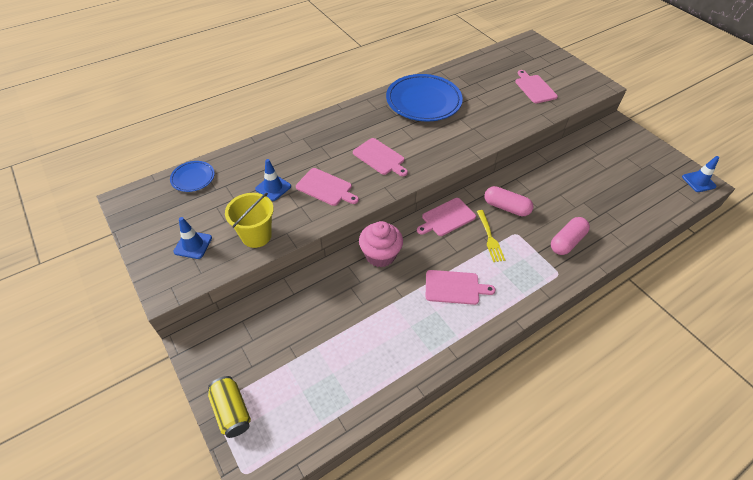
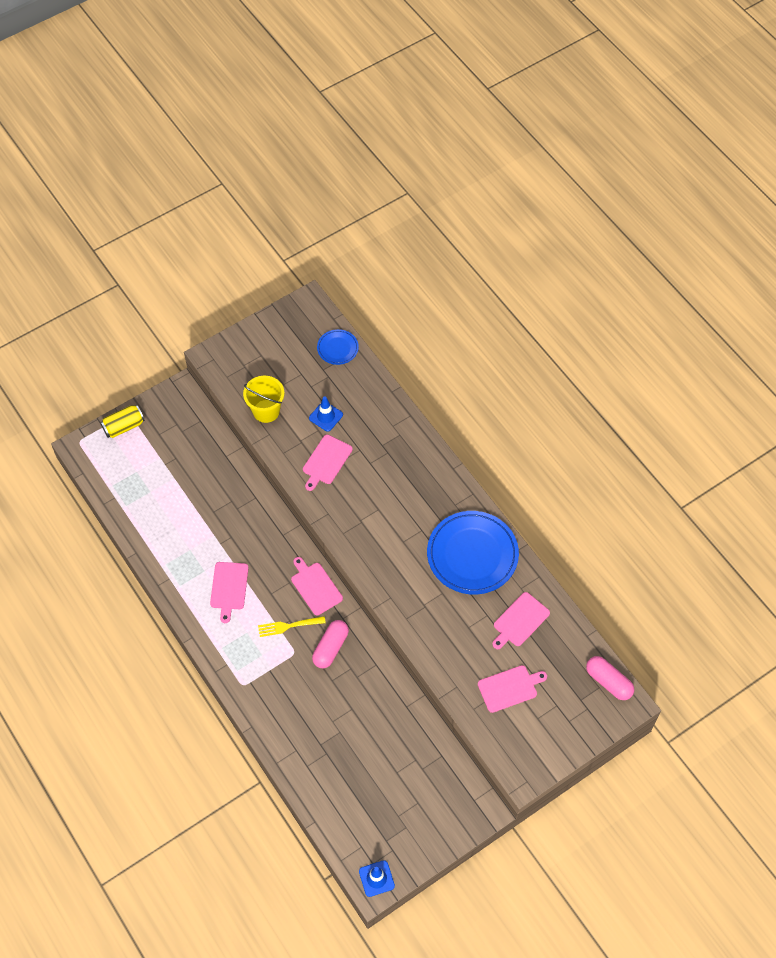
camera: 90 degrees right, 10 degrees up
(193, 245) = (256, 365): blue traffic cone -> none
(380, 157) = (371, 509): pink cutting board -> pink cutting board (519, 621)
(380, 255) = (267, 524): pink cupcake -> none
(566, 242) = (283, 701): pink capsule -> pink capsule (608, 681)

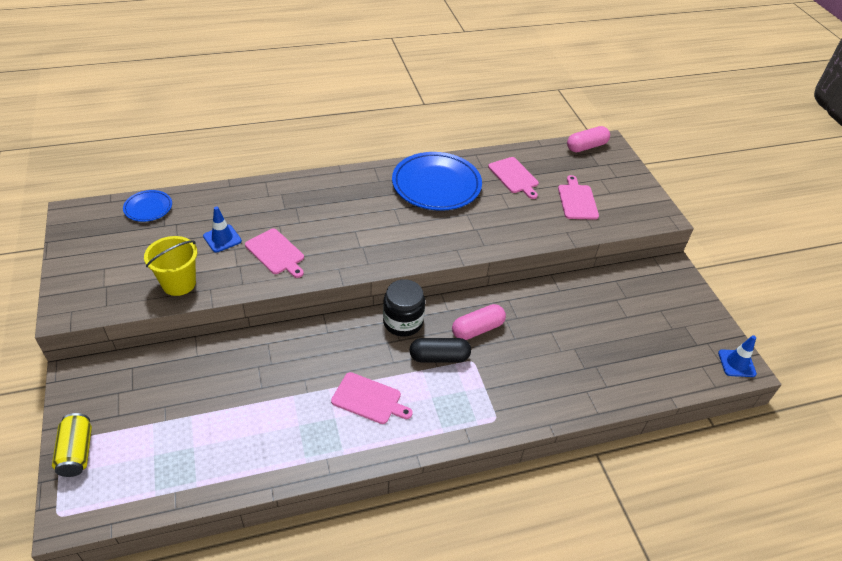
camera: 75 degrees left, 15 degrees down
(288, 626) = (439, 357): yellow fork -> black capsule
(315, 587) = (403, 322): pink cutting board -> black jar
(330, 647) = (477, 329): pink capsule -> pink capsule turned 75 degrees counterclockwise

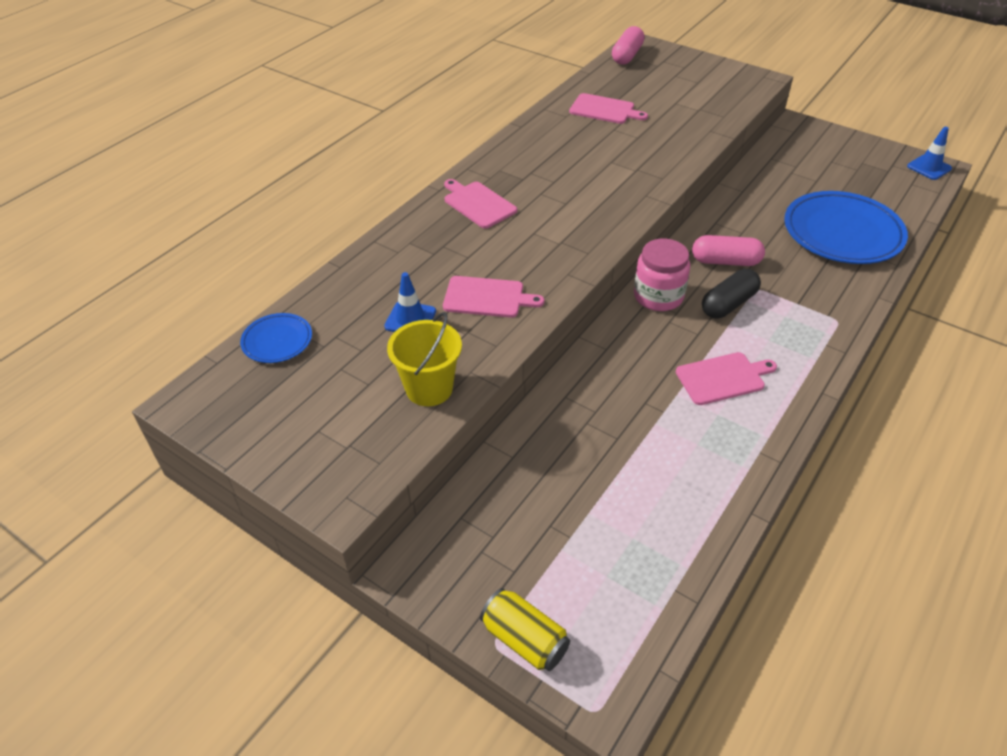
camera: 35 degrees left, 0 degrees up
(403, 322) = (658, 296): black jar -> pink jar
(436, 185) = (548, 152): blue plate -> blue plate (842, 233)
(477, 329) = (725, 261): pink capsule -> pink capsule turned 75 degrees clockwise
(577, 200) = (682, 101): pink cutting board -> pink cutting board (478, 204)

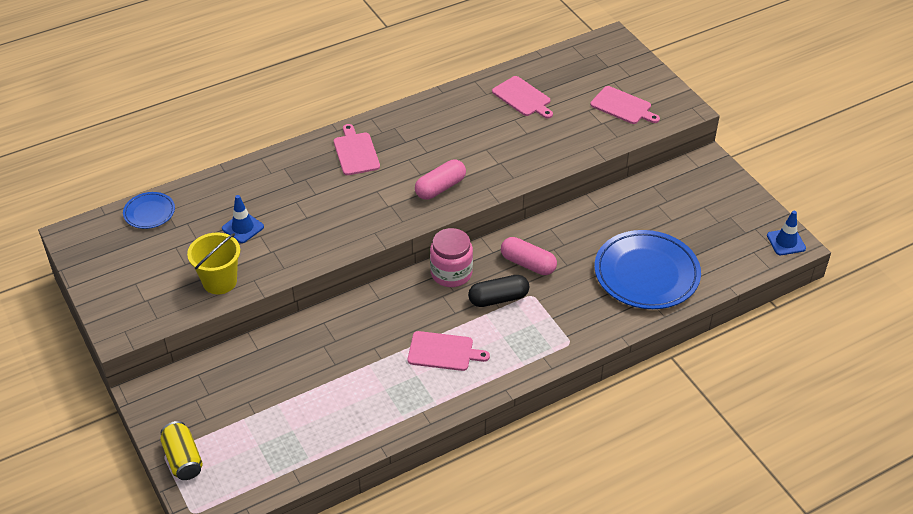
camera: 25 degrees right, 0 degrees up
(487, 297) = (305, 230): pink cutting board -> pink cutting board (623, 106)
(627, 56) = (590, 48): pink capsule -> pink capsule (440, 187)

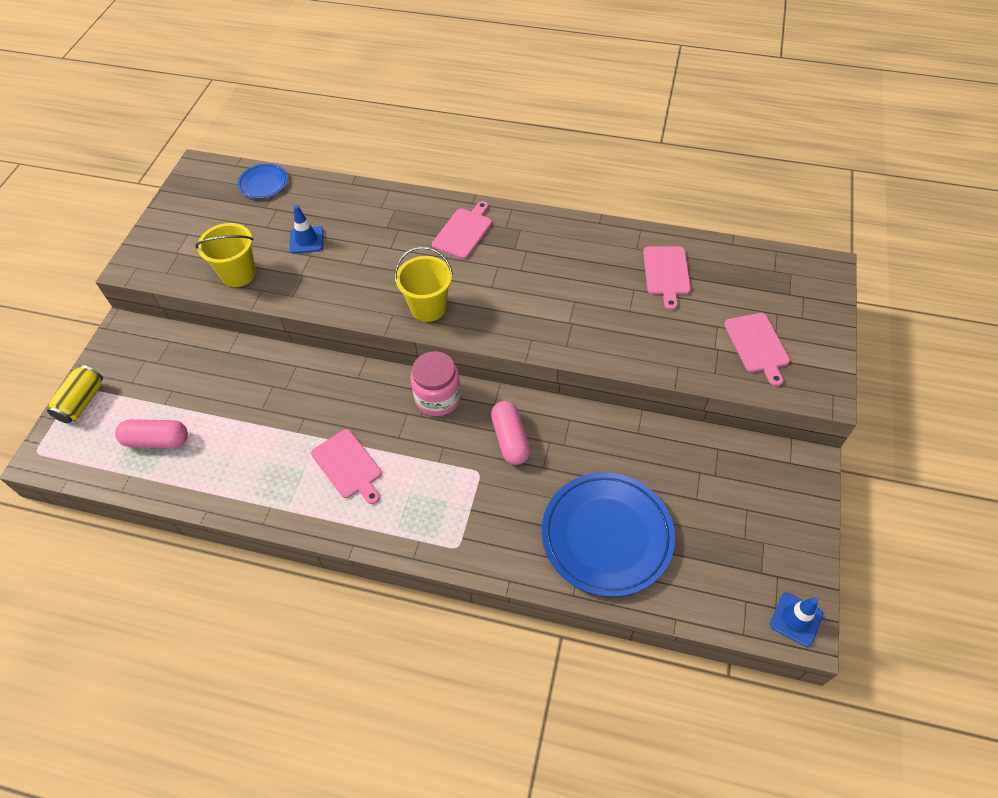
camera: 45 degrees right, 10 degrees up
(394, 213) = (428, 307): none -> yellow bucket
(440, 187) = (492, 311): pink capsule -> pink capsule (157, 440)
(498, 298) = (447, 452): black capsule -> none

